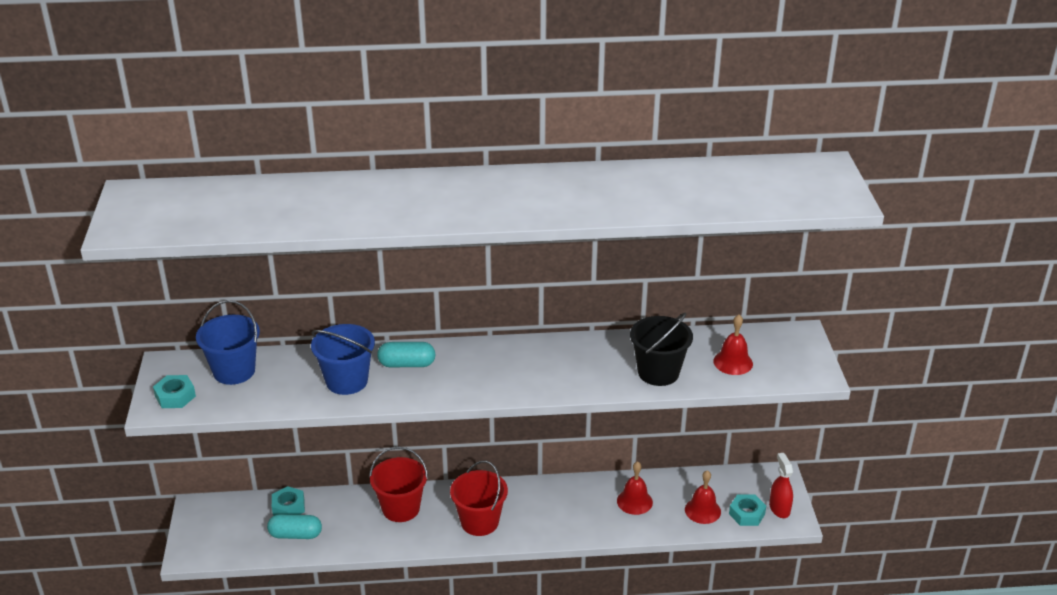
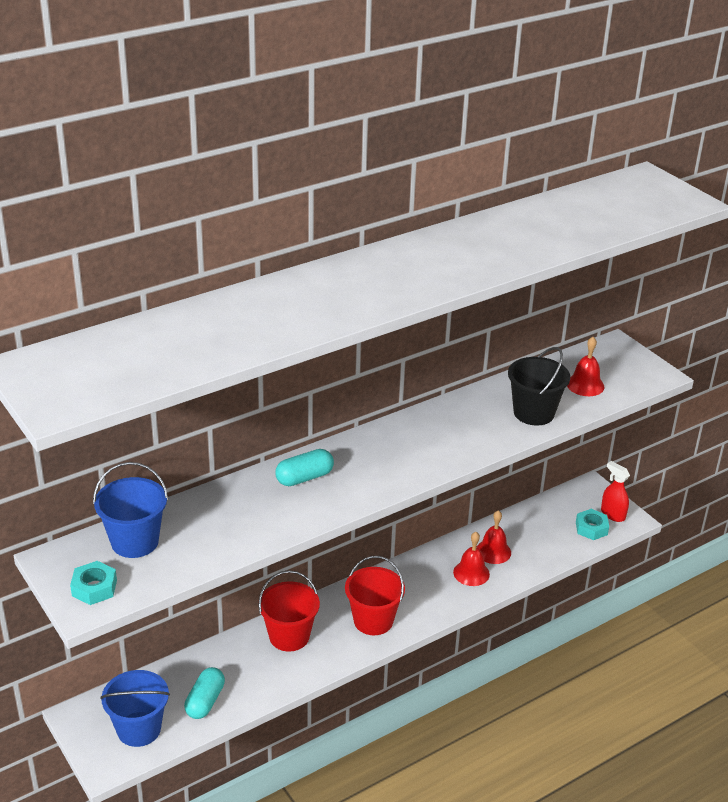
camera: 30 degrees left, 0 degrees up
(288, 507) = (175, 677): turquoise nut -> none
(295, 535) = (205, 701): turquoise capsule -> turquoise capsule turned 45 degrees counterclockwise
(347, 381) = (261, 513): blue bucket -> blue bucket (139, 729)
(702, 510) = (554, 538): red bell -> red bell (471, 573)

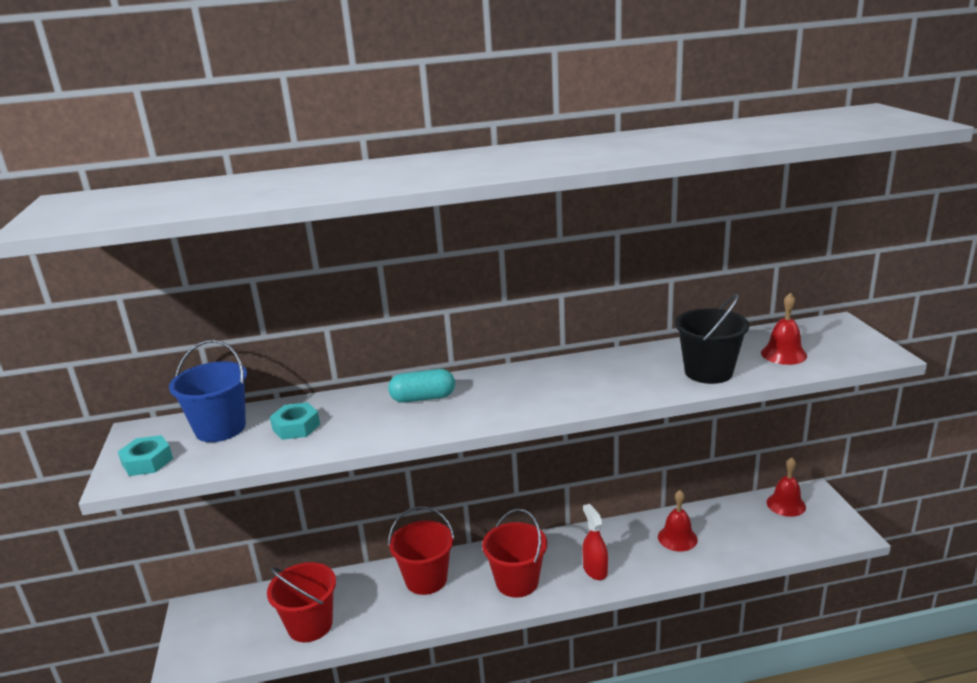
camera: 25 degrees right, 10 degrees down
(139, 729) = (235, 637): blue bucket -> none
(205, 701) = (310, 625): turquoise capsule -> red bucket
(471, 573) = (643, 555): red bell -> red bell (786, 504)
(591, 528) = (800, 534): turquoise nut -> turquoise nut (296, 427)
(612, 514) = (831, 524): red spray bottle -> red spray bottle (595, 570)

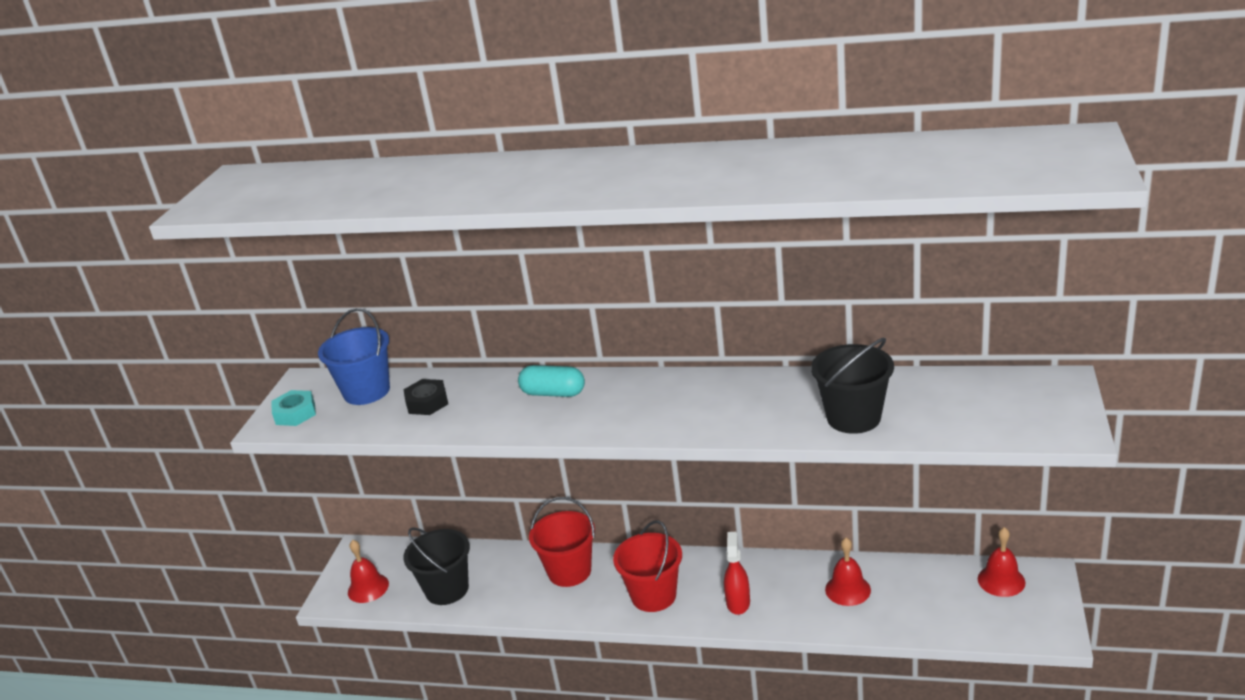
camera: 25 degrees right, 5 degrees up
(296, 427) = (427, 403): turquoise nut -> black nut
(310, 625) = (447, 589): red bucket -> black bucket
(783, 354) = (957, 410): red bell -> red bell (368, 588)

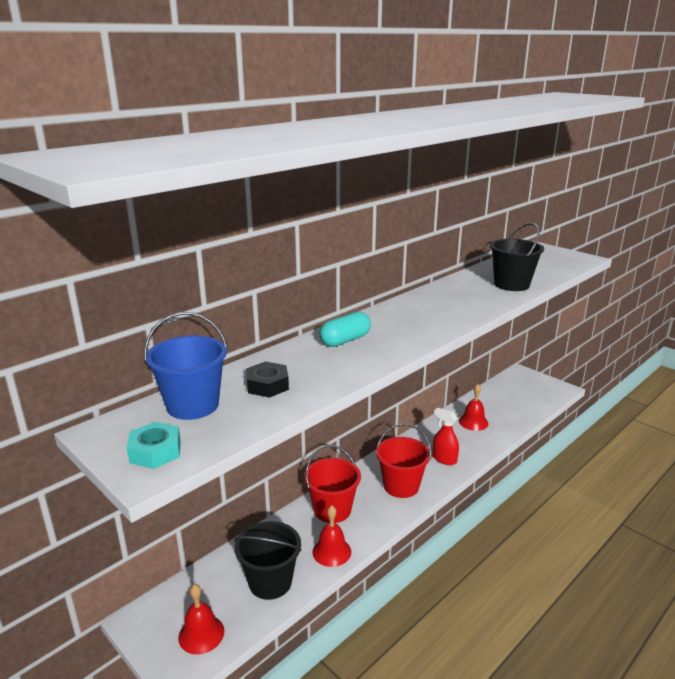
camera: 60 degrees left, 5 degrees down
(1001, 580) = (512, 383): red bell -> red bell (331, 551)

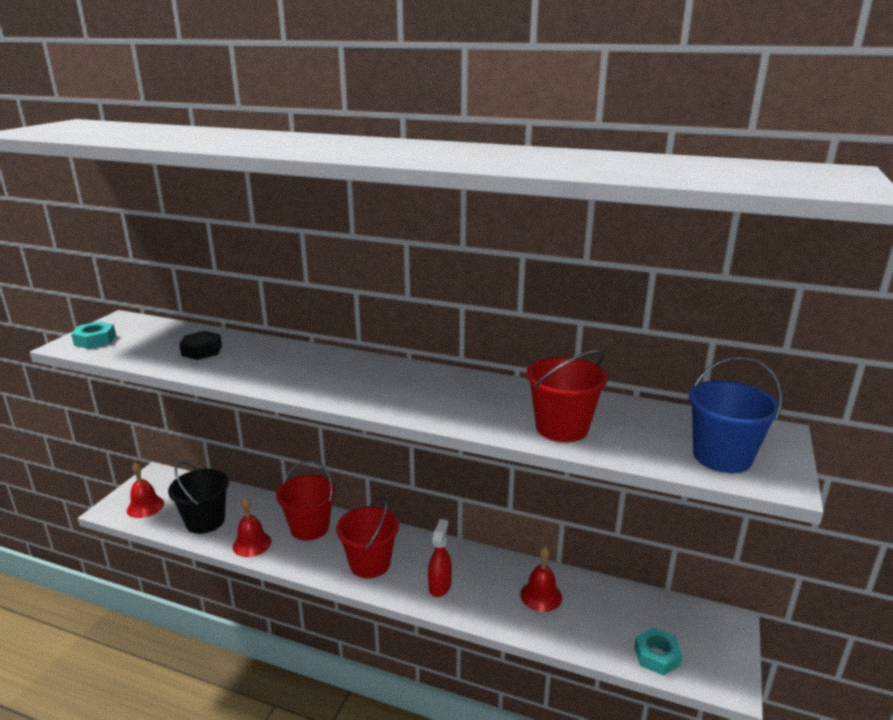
camera: 65 degrees right, 0 degrees up
(192, 405) = (161, 335): blue bucket -> blue bucket (722, 457)
(345, 340) = (307, 362): turquoise capsule -> none
(511, 284) = (562, 428): black bucket -> red bucket
(537, 401) = (657, 656): none -> turquoise nut

